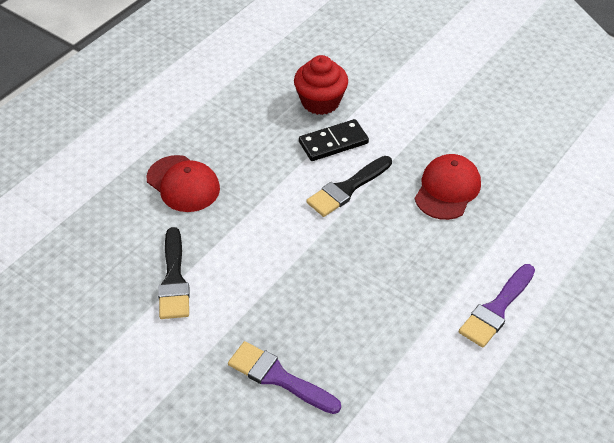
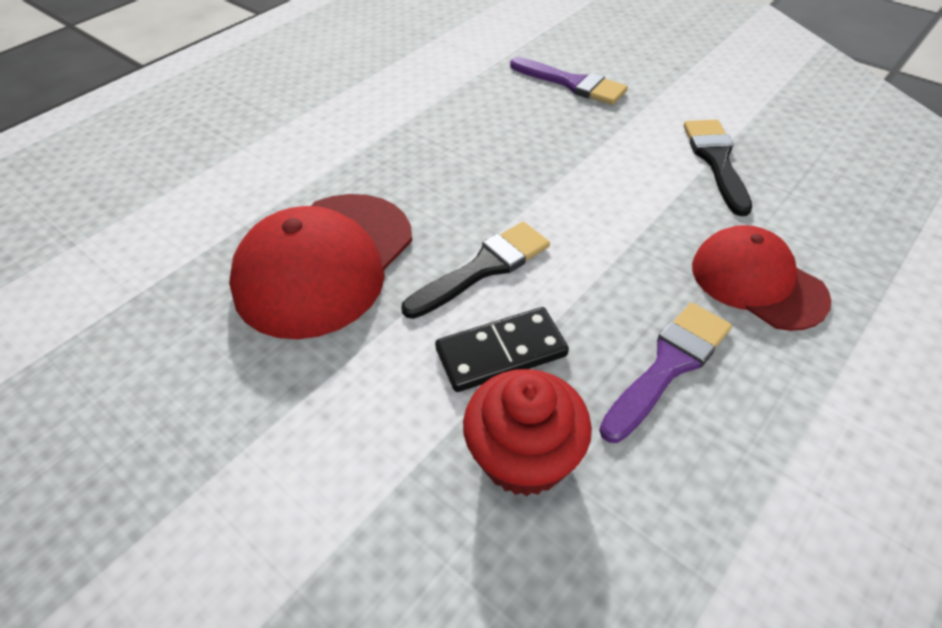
camera: 175 degrees left, 0 degrees up
(447, 189) = (325, 263): red cap -> red cap, size x1.56
(496, 309) = (325, 130): purple brush -> purple brush (668, 365)

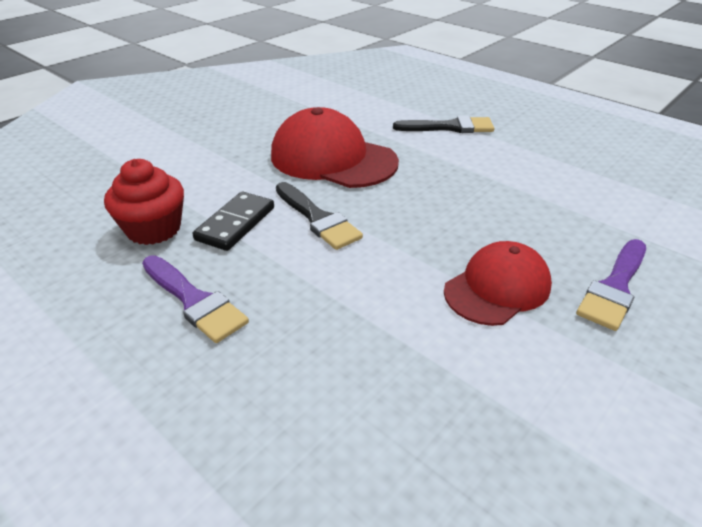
camera: 90 degrees right, 10 degrees down
(501, 353) = (235, 223): black domino -> black domino turned 45 degrees clockwise
(716, 161) = (476, 393): black brush -> black brush (449, 127)
(757, 282) = (268, 380): red cap -> red cap (497, 288)

